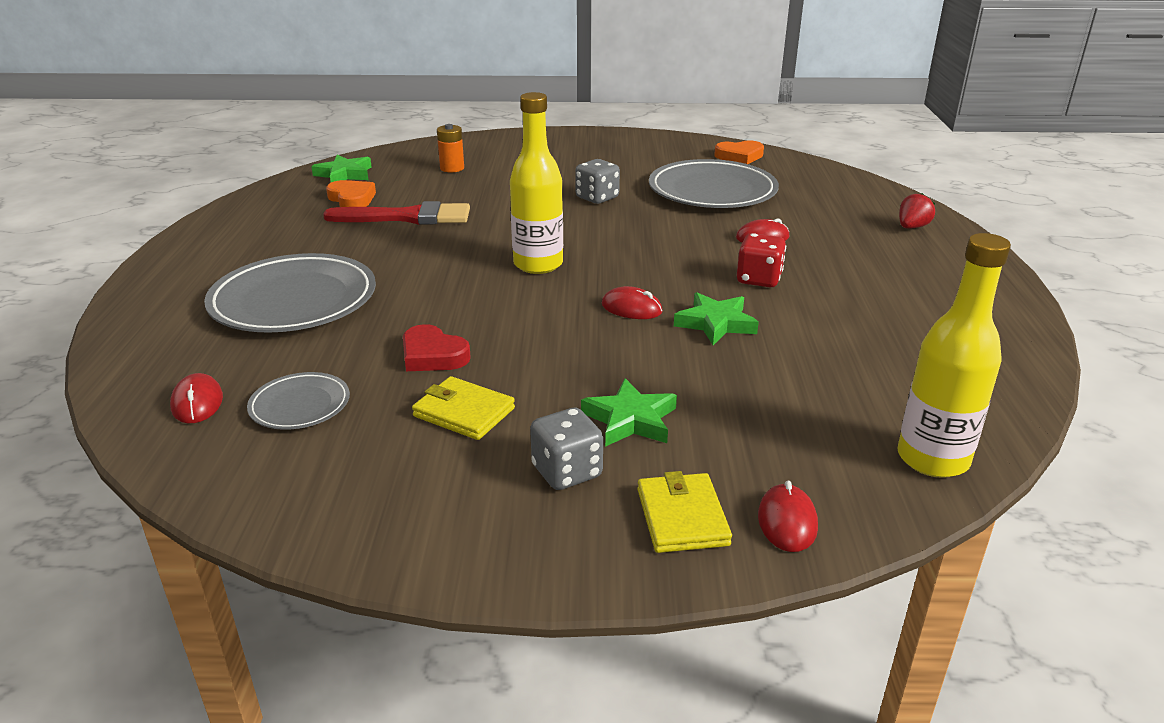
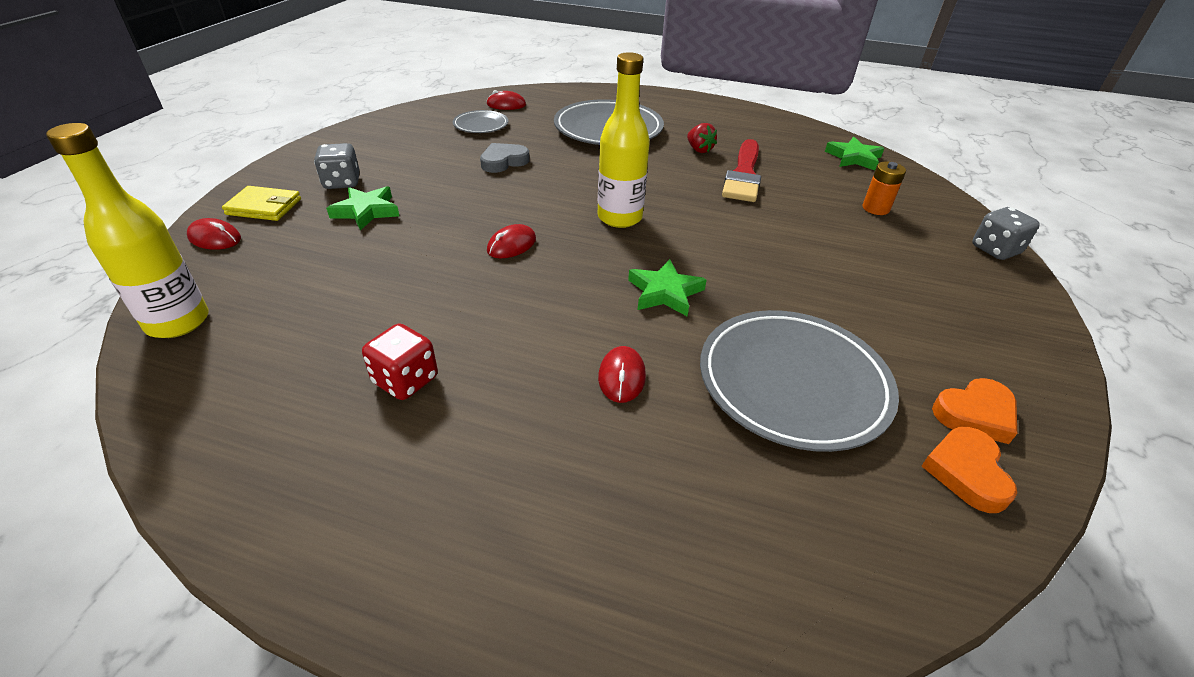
camera: 105 degrees right, 10 degrees up
(352, 199) = (790, 157): orange heart -> orange heart (975, 414)
(433, 355) = (503, 161): red heart -> grey heart
(464, 412) = (430, 163): yellow wallet -> none
(597, 198) = (778, 281): grey dice -> grey dice (995, 250)
(716, 323) = (454, 280): green star -> green star (665, 292)
(758, 279) = (517, 335): red dice -> red dice (405, 380)
(912, 227) = (593, 580): red strawberry -> red strawberry (699, 150)

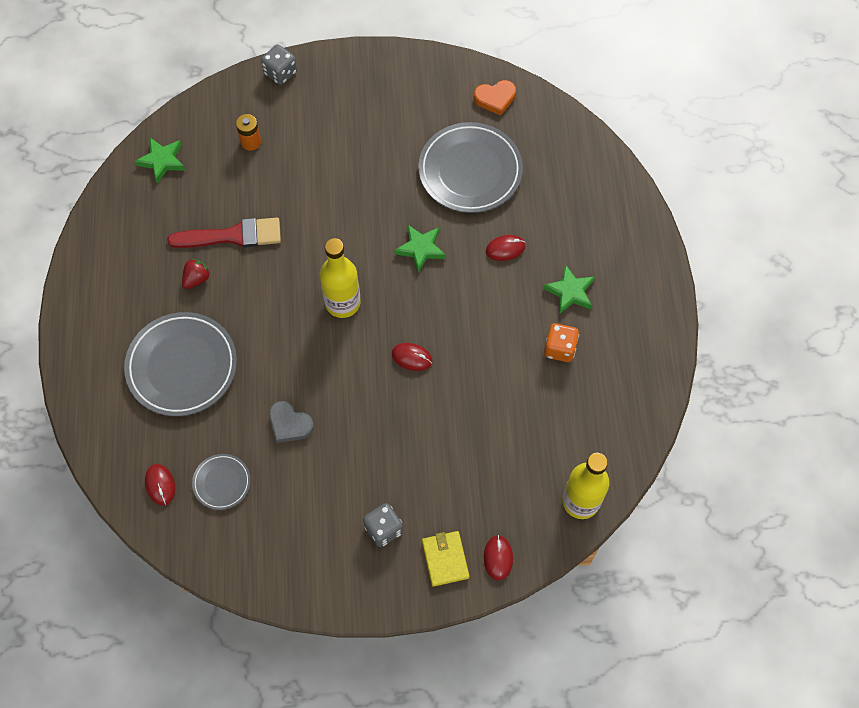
camera: 110 degrees left, 25 degrees up
(366, 211) = (416, 480): green star -> green star (570, 292)
(405, 380) = (559, 348): red dice -> orange dice
(975, 414) = (454, 93): orange heart -> none

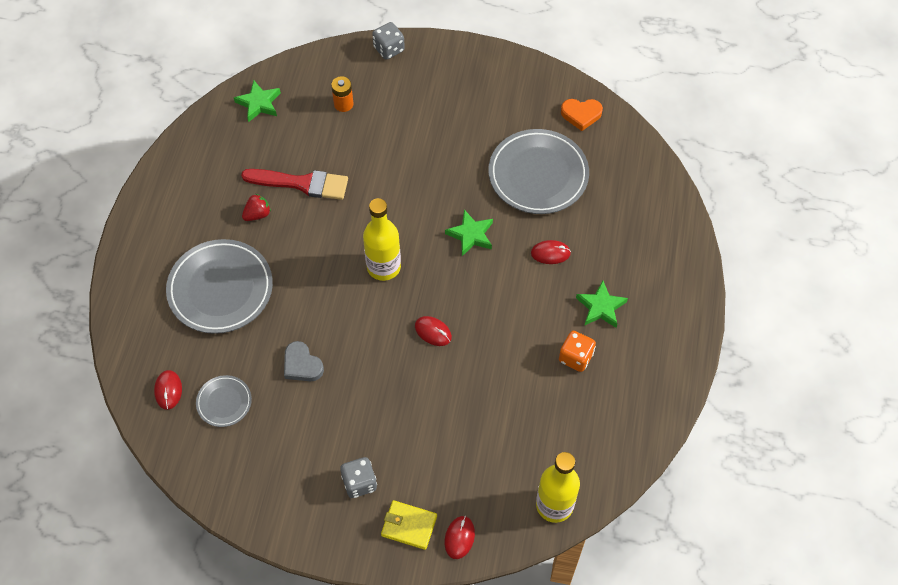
camera: 15 degrees right, 5 degrees down
(445, 559) = (409, 526): yellow wallet -> yellow wallet turned 75 degrees counterclockwise

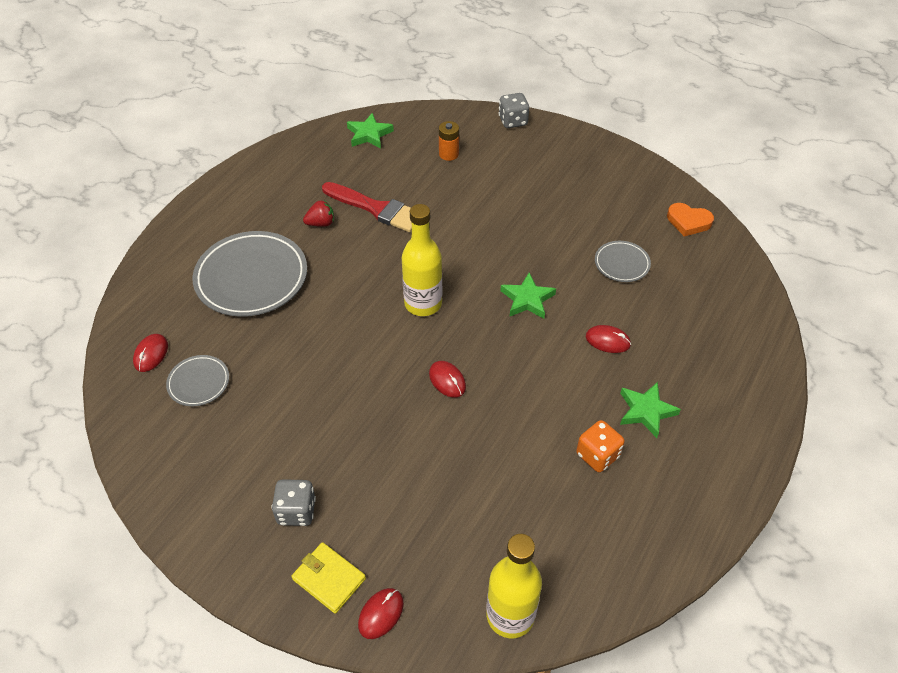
camera: 20 degrees right, 10 degrees down
(302, 365) = (295, 371): grey heart -> none
(538, 175) = (622, 263): grey plate -> grey plate, size x0.50

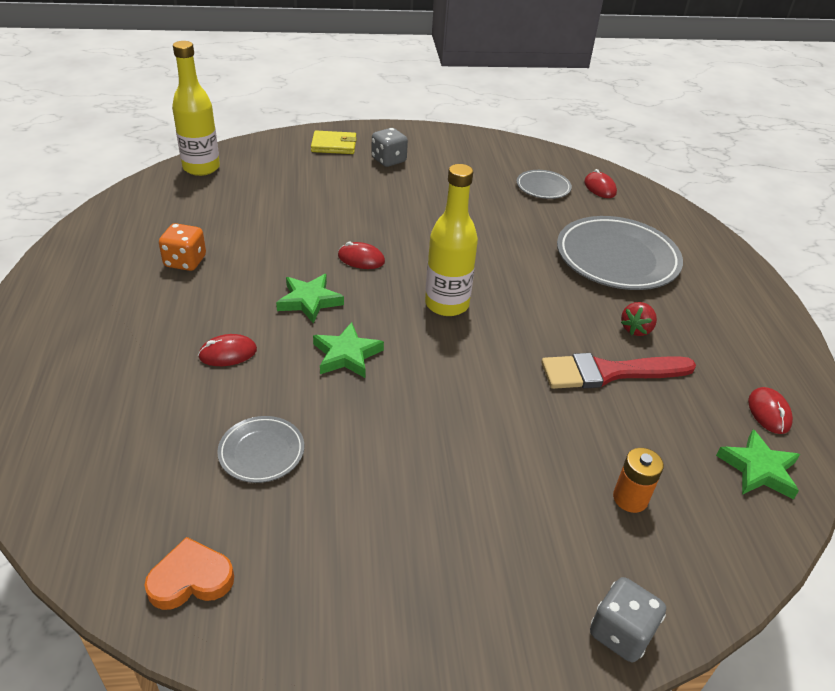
camera: 140 degrees right, 10 degrees down
(381, 614) = (287, 144): red mouse -> red mouse (769, 412)
(646, 411) = (153, 309): green star -> green star (309, 301)

